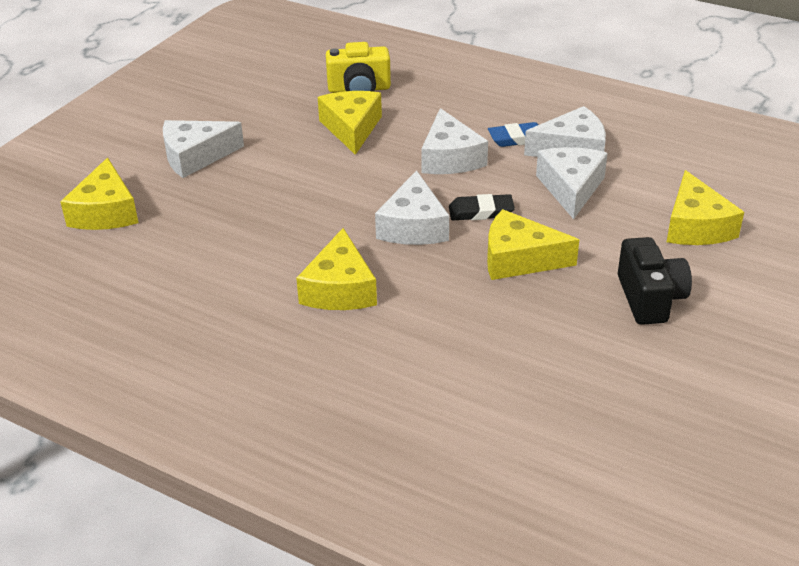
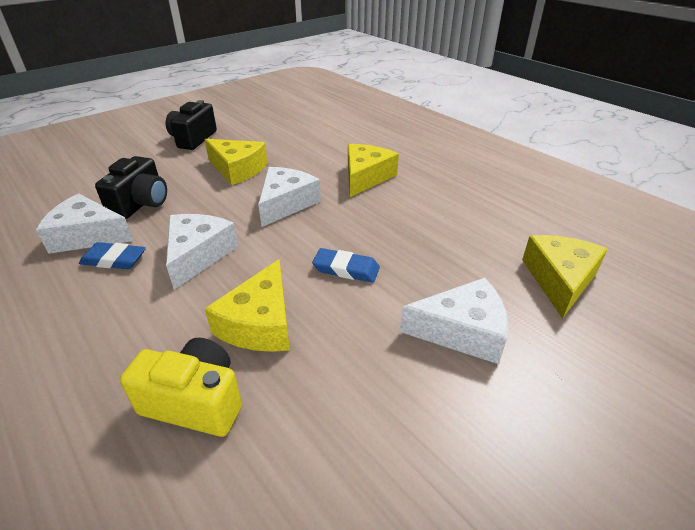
camera: 160 degrees left, 0 degrees up
(306, 177) = (346, 269): none -> blue eraser
(481, 212) = (227, 202): black eraser -> none
(571, 188) = (141, 203): white cheese -> black camera
(695, 226) = (107, 163): yellow cheese -> none

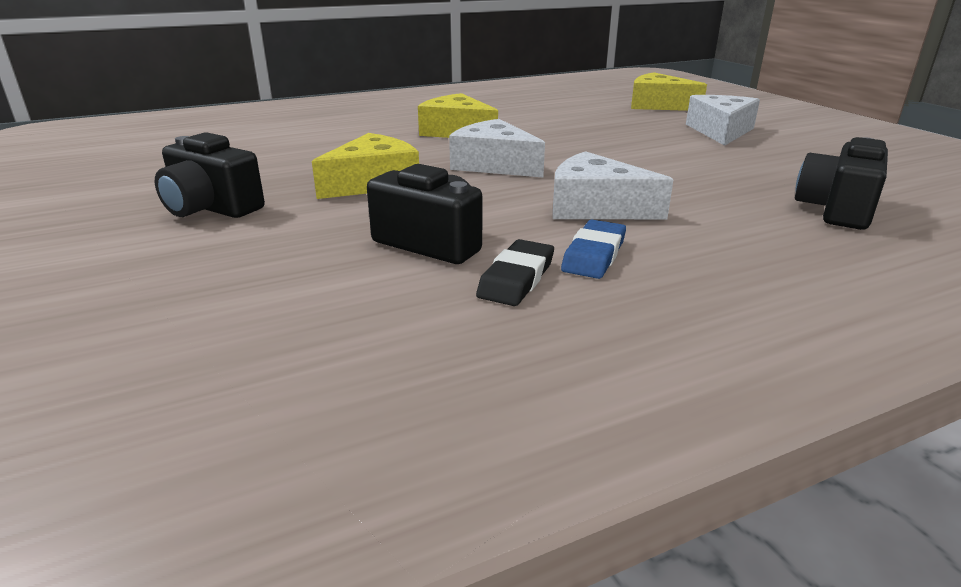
camera: 75 degrees left, 10 degrees down
(88, 236) = (516, 278): white cheese -> black eraser
(195, 402) = (836, 210): yellow camera -> black camera
(260, 323) = (722, 185): yellow cheese -> none
(346, 269) = (636, 152): blue eraser -> none

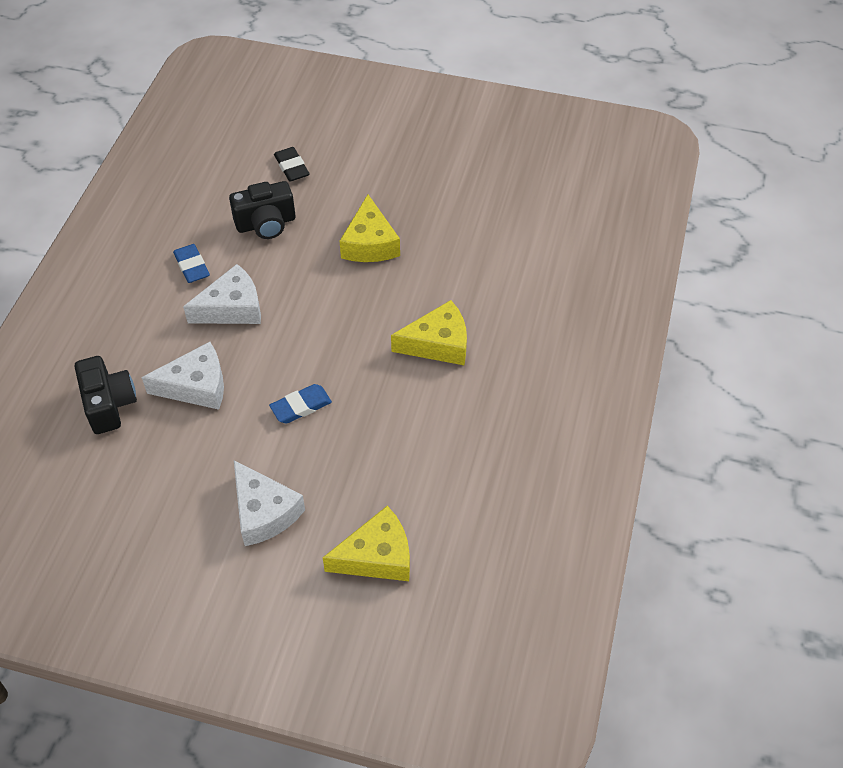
camera: 130 degrees right, 25 degrees up
(211, 208) = (396, 171): black camera -> none
(494, 165) = (342, 314): white cheese -> white cheese (196, 386)
(516, 278) = (204, 229): black eraser -> black eraser (291, 167)
(620, 148) = (301, 406): none -> blue eraser

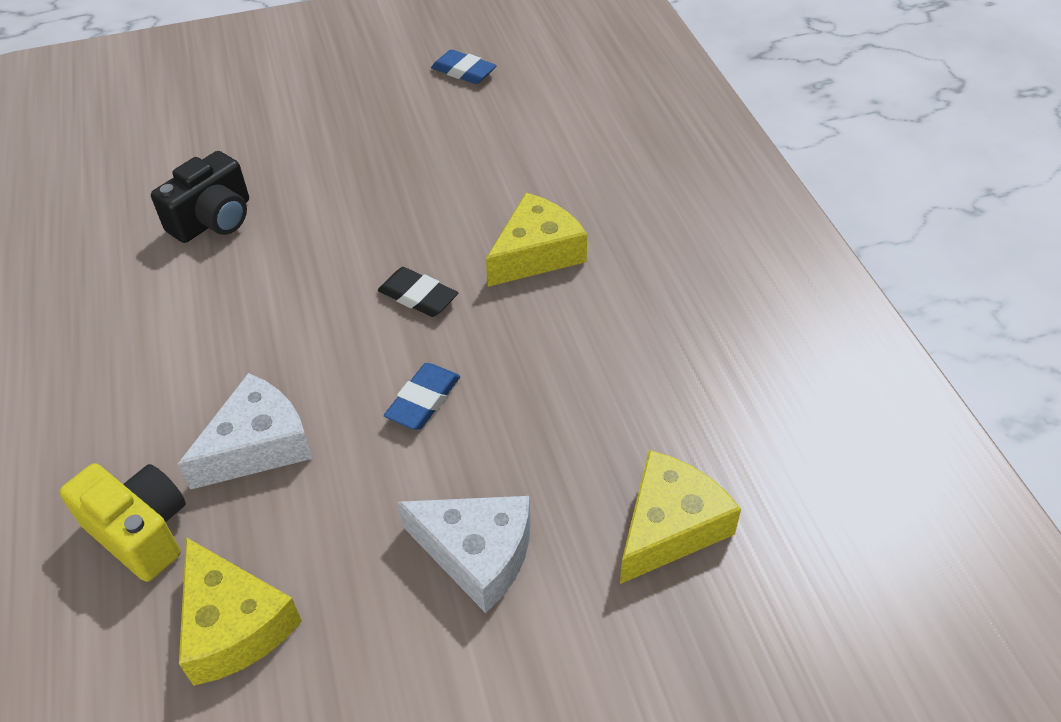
camera: 30 degrees left, 5 degrees down
(109, 404) = (140, 532): black camera -> yellow camera
(192, 266) = (144, 307): blue eraser -> blue eraser (464, 71)
(232, 308) = (239, 330): white cheese -> none
(291, 167) = (201, 149): black eraser -> black eraser (418, 296)
(370, 243) = (366, 187): yellow cheese -> yellow cheese (233, 625)

